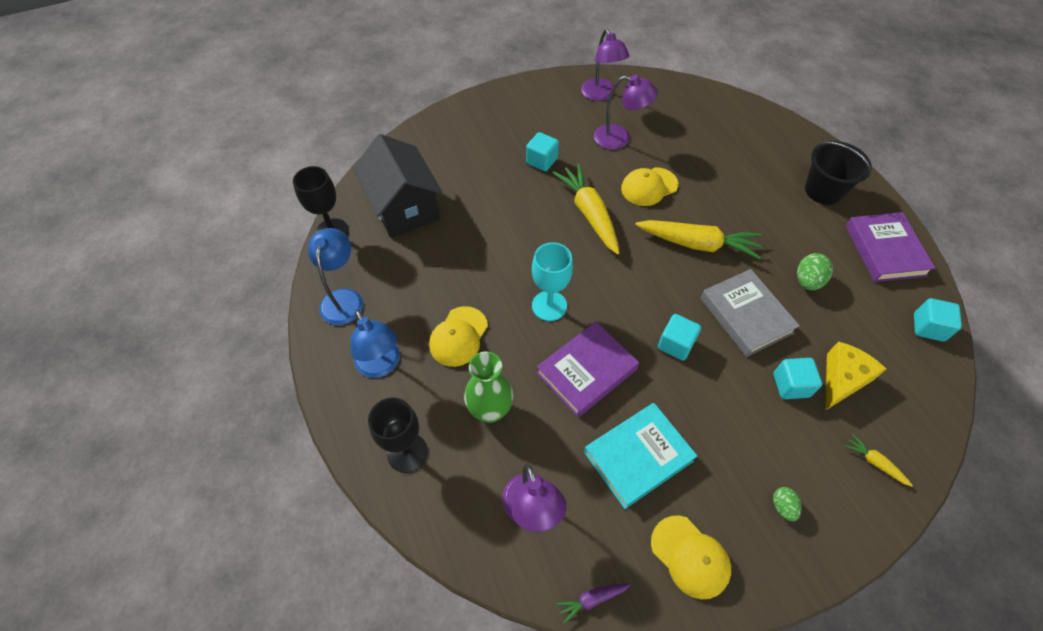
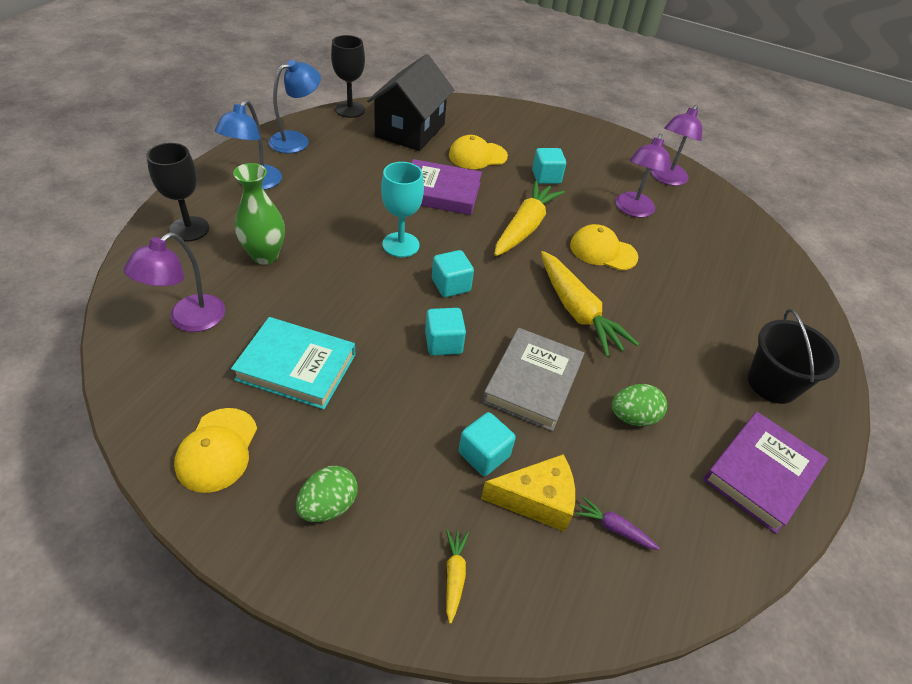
camera: 45 degrees right, 10 degrees down
(458, 336) = (319, 209): yellow cap -> yellow cap (477, 156)
(586, 371) = (356, 295): purple book -> purple book (440, 192)
(592, 599) = (128, 396): purple carrot -> purple carrot (614, 528)
(619, 139) = (633, 210): purple lamp -> purple lamp turned 45 degrees clockwise
(782, 507) = (328, 506): green egg -> green egg, size x1.56
(928, 327) = (700, 563): turquoise cube -> turquoise cube (451, 285)

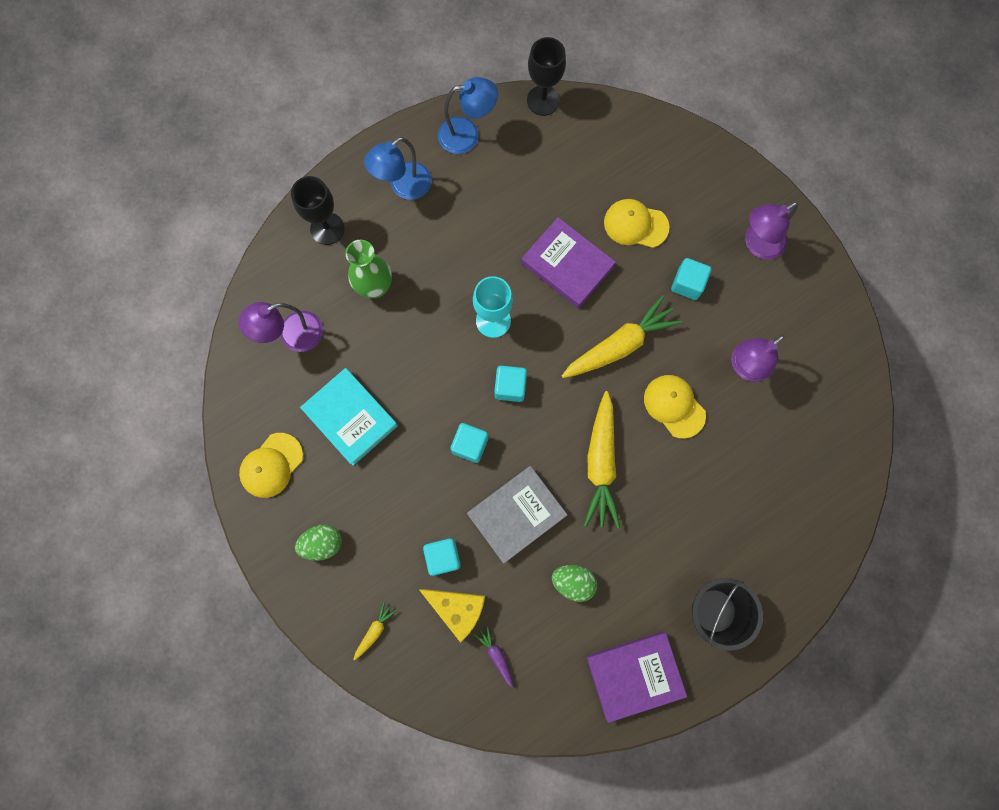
camera: 35 degrees right, 30 degrees up
(410, 130) = (588, 158): black house -> none
(666, 179) = (818, 337): purple lamp -> purple lamp (757, 245)

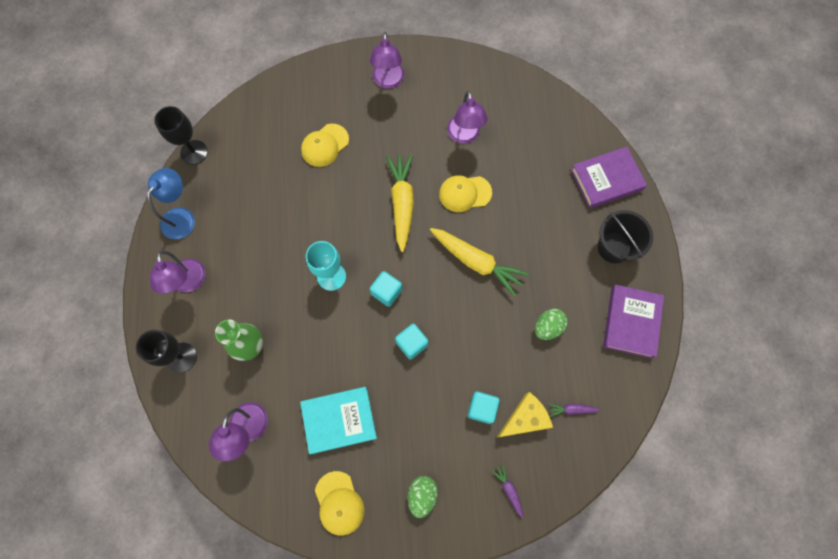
camera: 60 degrees left, 5 degrees down
(375, 630) = (509, 490): yellow carrot -> purple carrot
(403, 187) = (189, 283): blue lamp -> purple lamp
(516, 514) = (480, 339): grey book -> none
(567, 265) = (324, 205): purple book -> purple book (606, 180)
(687, 284) = (387, 137): turquoise cube -> none

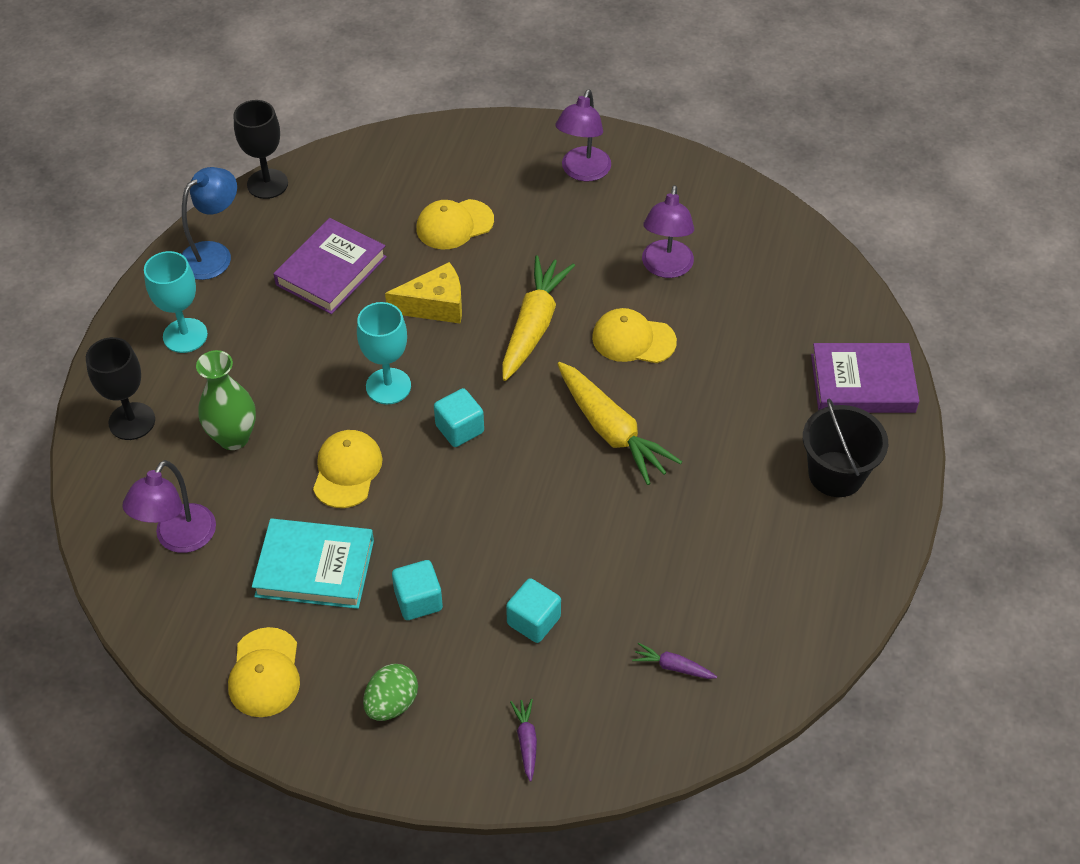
camera: 20 degrees right, 20 degrees down
(189, 283) = (185, 335): purple lamp -> turquoise goblet
(331, 345) = (347, 470): none -> yellow cap
(412, 343) = (466, 505): turquoise cube -> turquoise cube (418, 600)
(524, 419) = (593, 655): yellow cheese -> yellow cheese (435, 305)
(548, 327) = (684, 547): green egg -> none
(631, 322) = (820, 581): purple book -> purple book (331, 271)

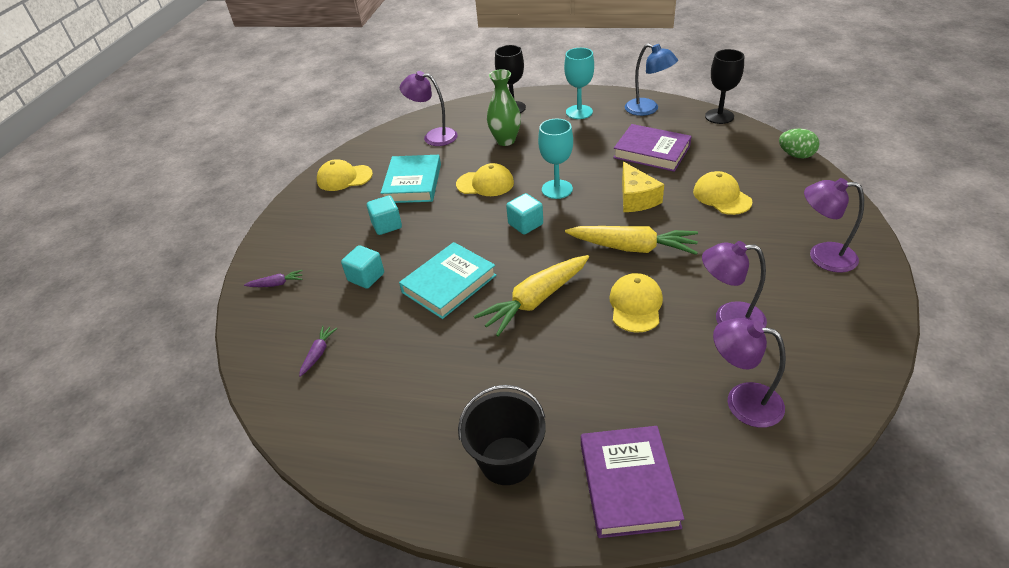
camera: 90 degrees right, 10 degrees down
(392, 703) = (316, 225): green egg -> green egg (796, 155)
(565, 520) = (449, 284): none -> turquoise book
(773, 284) = (742, 401): none -> purple lamp

